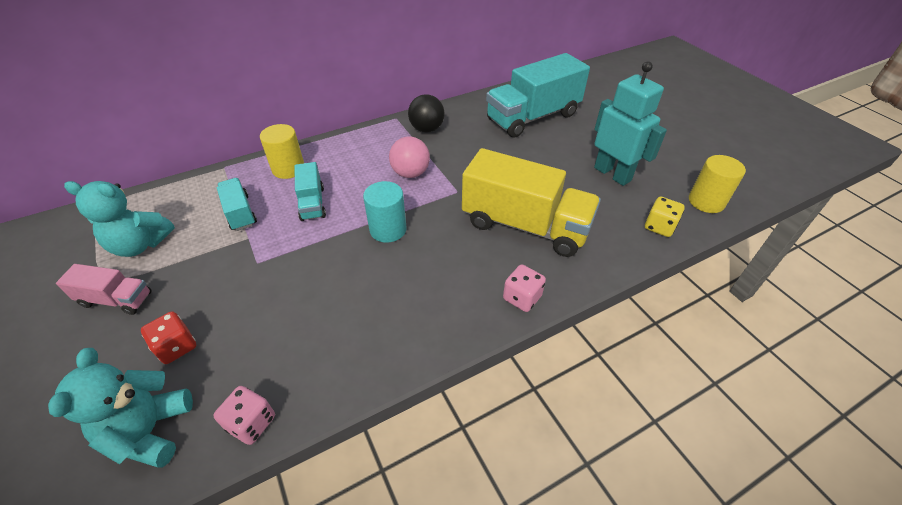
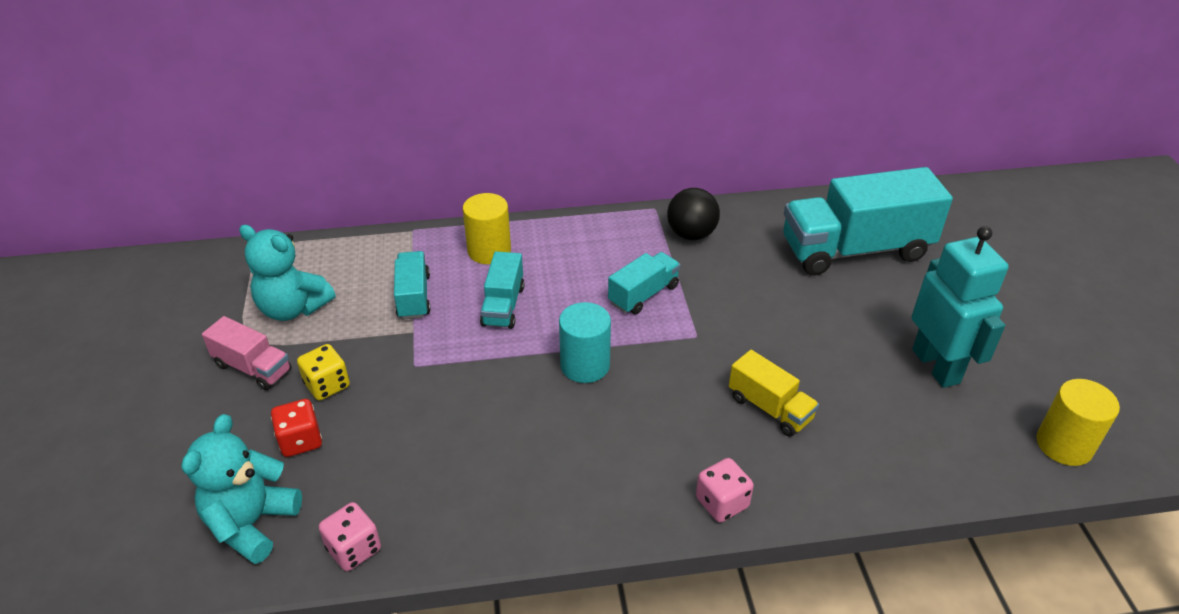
camera: 20 degrees right, 5 degrees down
(410, 173) = (643, 294): pink ball -> turquoise truck
(525, 225) = (770, 408): yellow truck -> yellow truck, size x0.49
(659, 226) = (967, 462): yellow dice -> yellow dice (327, 385)

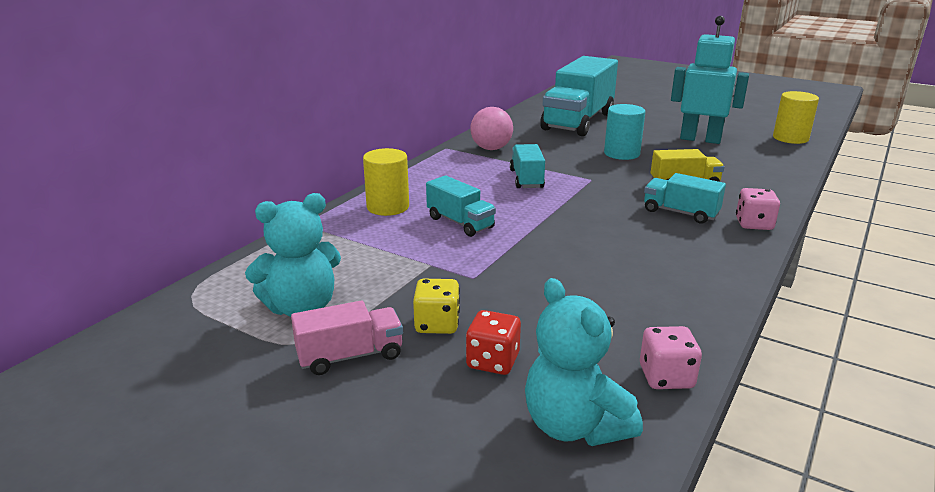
camera: 50 degrees left, 15 degrees down
(414, 296) = (388, 250): turquoise truck -> turquoise truck (680, 213)
(585, 365) = (569, 218): turquoise cylinder -> turquoise cylinder (621, 153)
(691, 234) = (491, 148): black ball -> pink ball

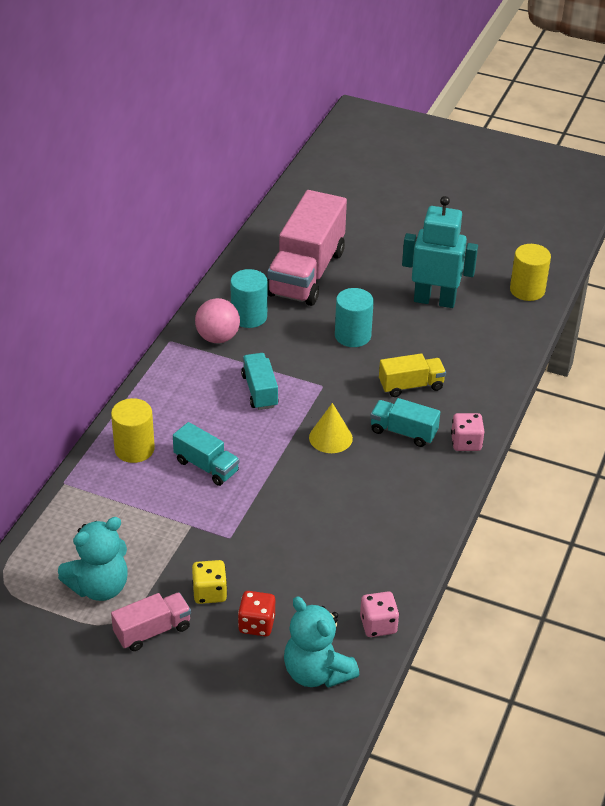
camera: 10 degrees left, 15 degrees up
(523, 139) = (249, 316): none -> turquoise cylinder
(578, 121) = (306, 273): turquoise truck -> pink truck
(599, 212) = (330, 437): none -> yellow cone

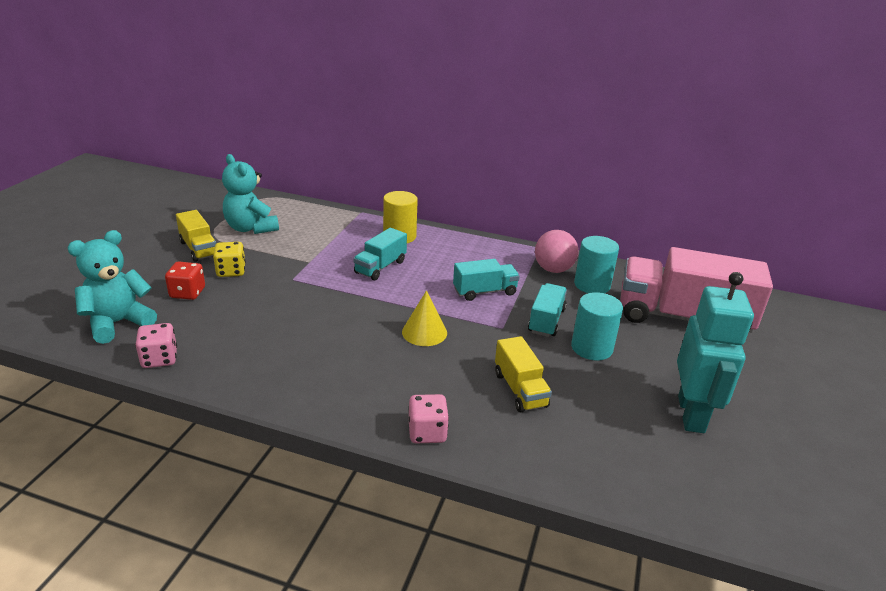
camera: 85 degrees right, 10 degrees down
(152, 631) = (199, 249): pink truck -> yellow truck
(403, 432) = (439, 382): turquoise truck -> turquoise truck (546, 321)
(527, 290) = (774, 515): yellow cylinder -> none

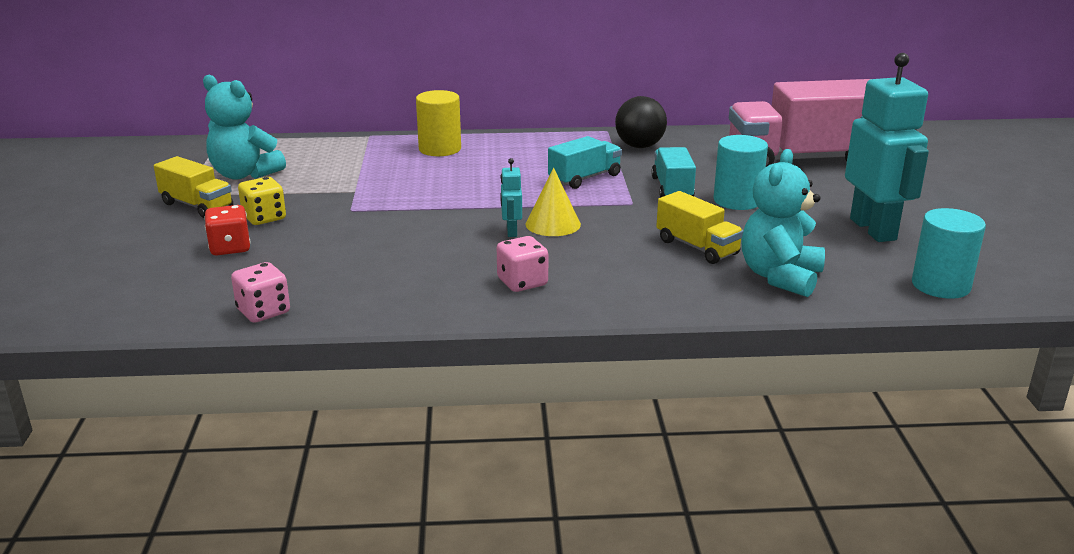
camera: 20 degrees left, 5 degrees down
(118, 323) = (170, 293): turquoise teddy bear -> turquoise teddy bear (780, 277)
(380, 267) = (445, 180): turquoise truck -> none
(387, 331) = (511, 231): none -> turquoise robot
(427, 432) = (636, 300): pink dice -> pink dice (522, 282)
(553, 269) = (639, 146): pink ball -> black ball
(592, 285) = (691, 151): turquoise cylinder -> turquoise cylinder (940, 285)

